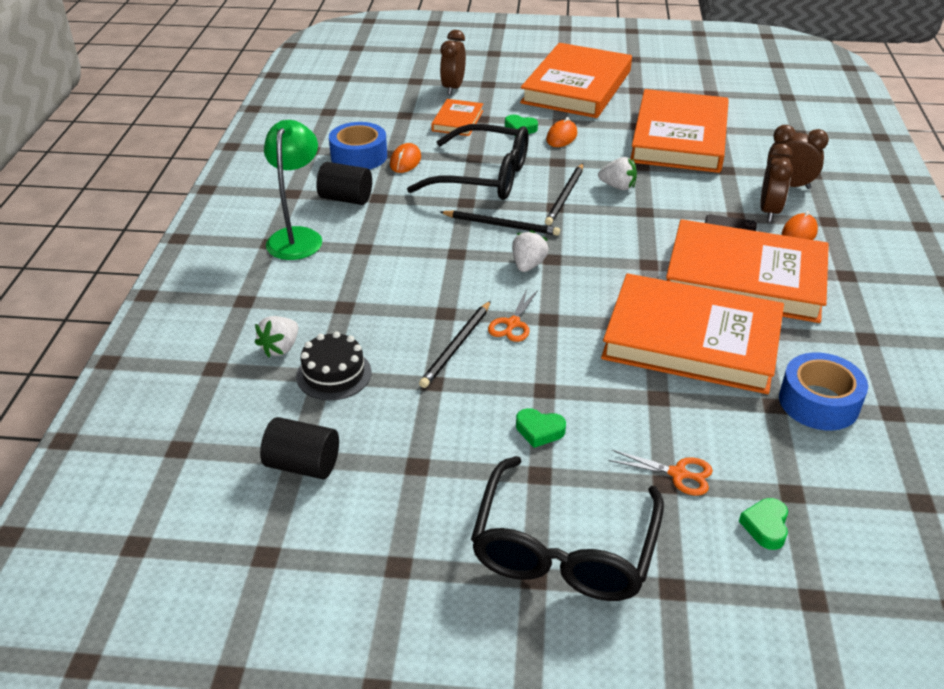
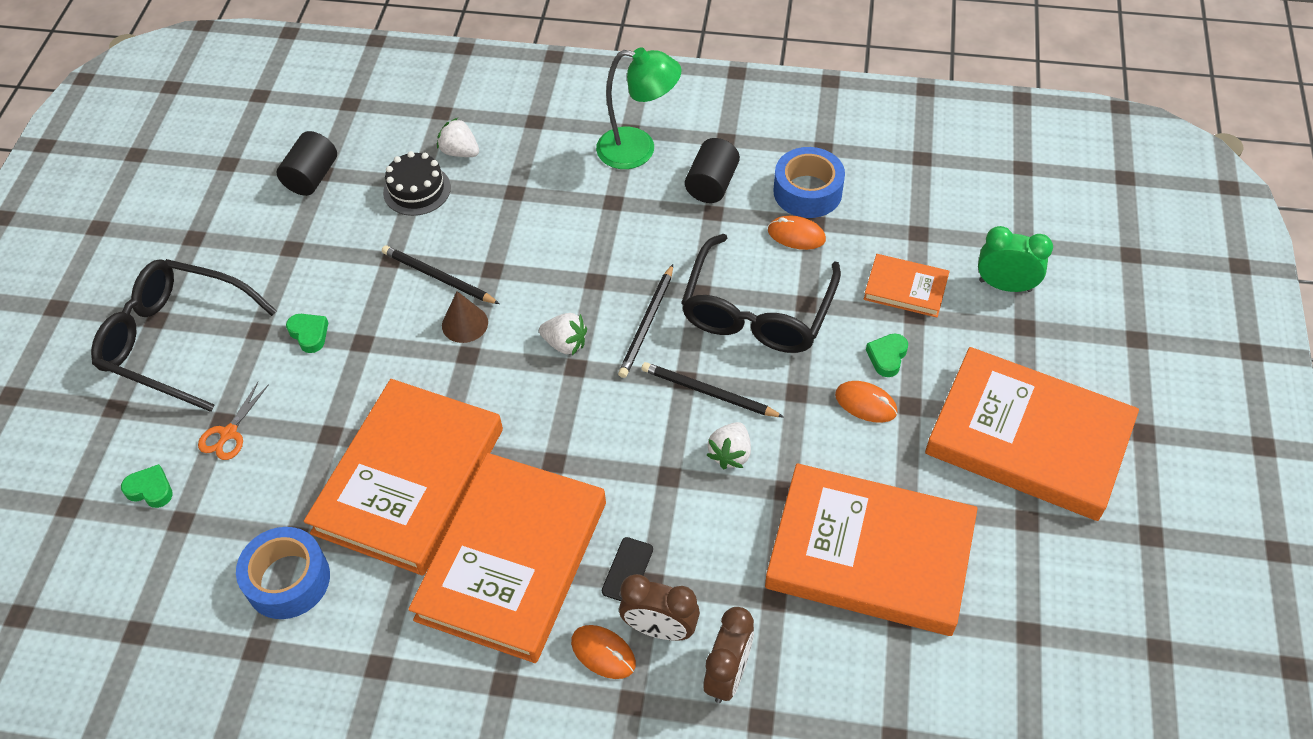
camera: 95 degrees right, 15 degrees up
(453, 88) = (1005, 285): brown clock -> green clock
(513, 324) = (465, 324): orange scissors -> brown cone
(539, 431) = (309, 334): green heart -> green heart turned 120 degrees clockwise

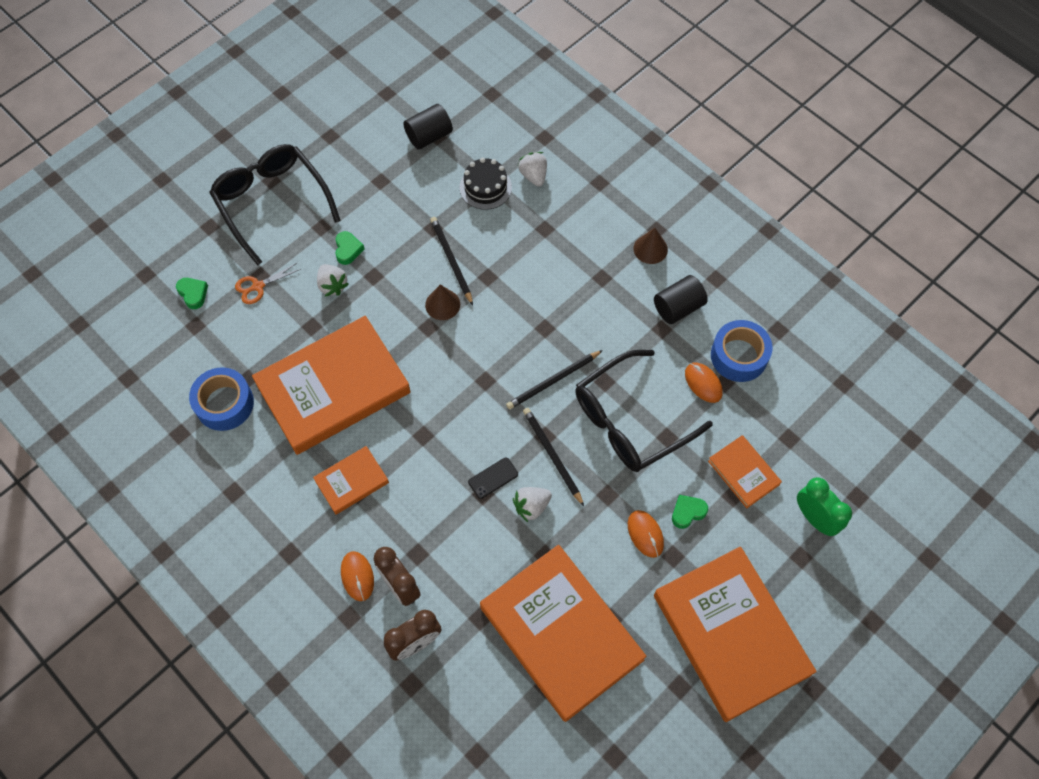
camera: 35 degrees right, 10 degrees up
(512, 560) = (351, 481): orange book -> orange book, size x0.46
(565, 343) = (492, 360): white strawberry -> white strawberry (332, 285)
(627, 570) = (411, 536): black phone -> black phone (493, 478)
(638, 150) = (650, 249): green lamp -> brown cone

